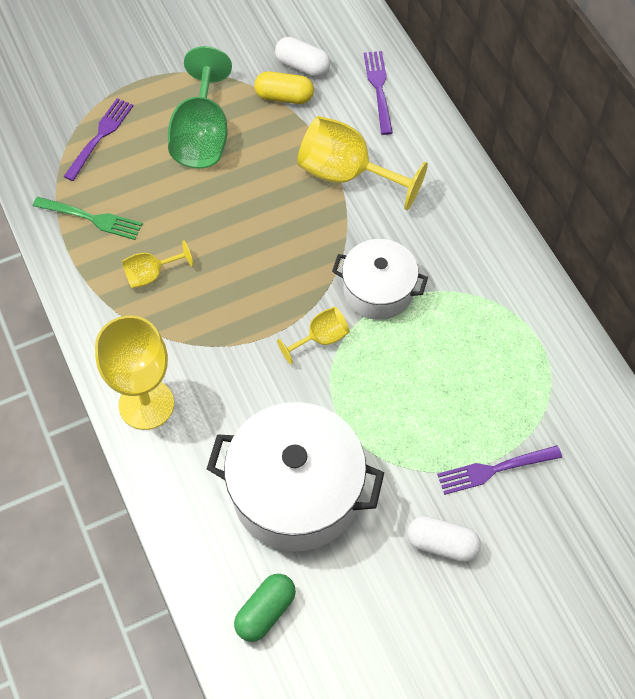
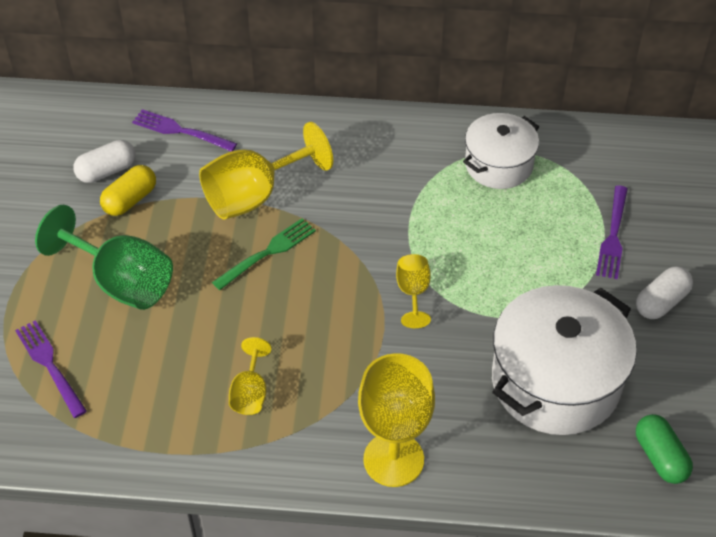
camera: 60 degrees left, 10 degrees down
(91, 218) = (144, 415): green fork -> green fork (267, 253)
(378, 290) = (392, 230): white pot -> white pot (498, 164)

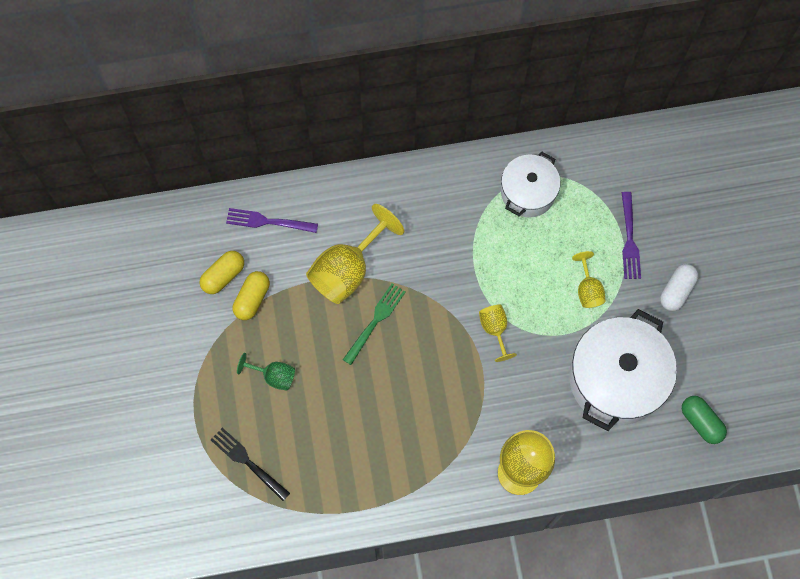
camera: 15 degrees left, 20 degrees up
(50, 365) = (248, 462): purple fork -> black fork
(107, 171) = (223, 276): white capsule -> yellow capsule
(121, 282) = (273, 376): green goblet -> green goblet, size x0.52
(250, 393) = (402, 446): yellow goblet -> yellow goblet (588, 290)

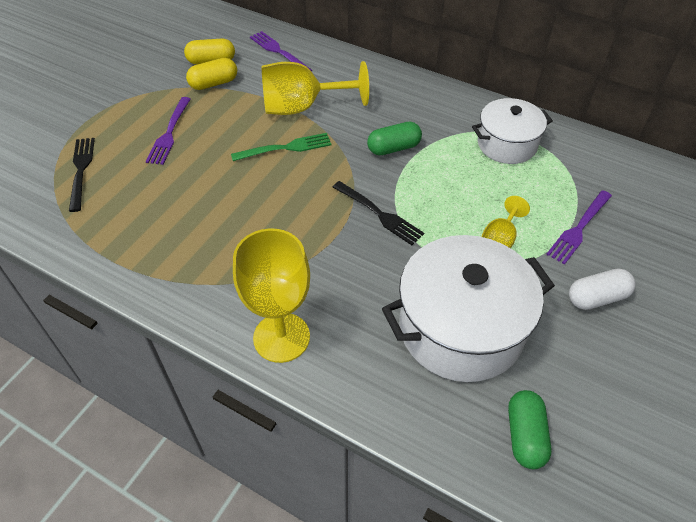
camera: 40 degrees right, 20 degrees down
(273, 376) = (169, 133): green goblet -> purple fork
(452, 259) = (393, 148): none -> green capsule
(494, 329) = (379, 214): yellow goblet -> black fork

